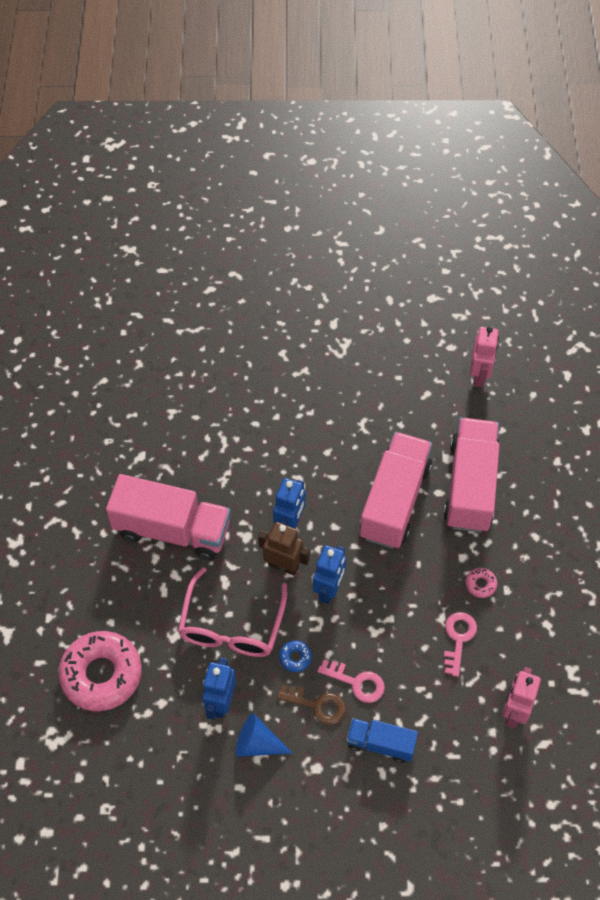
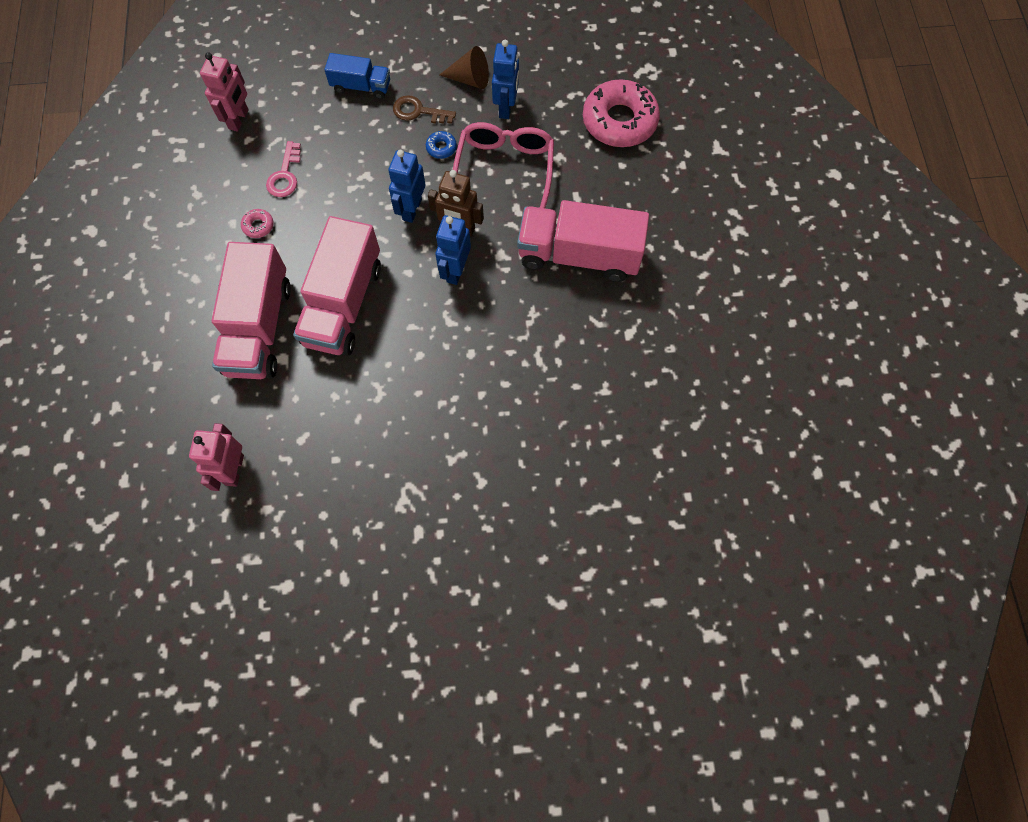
camera: 175 degrees right, 10 degrees up
(257, 744) = (470, 79): blue cone -> brown cone
(356, 682) = (383, 132): pink key -> none

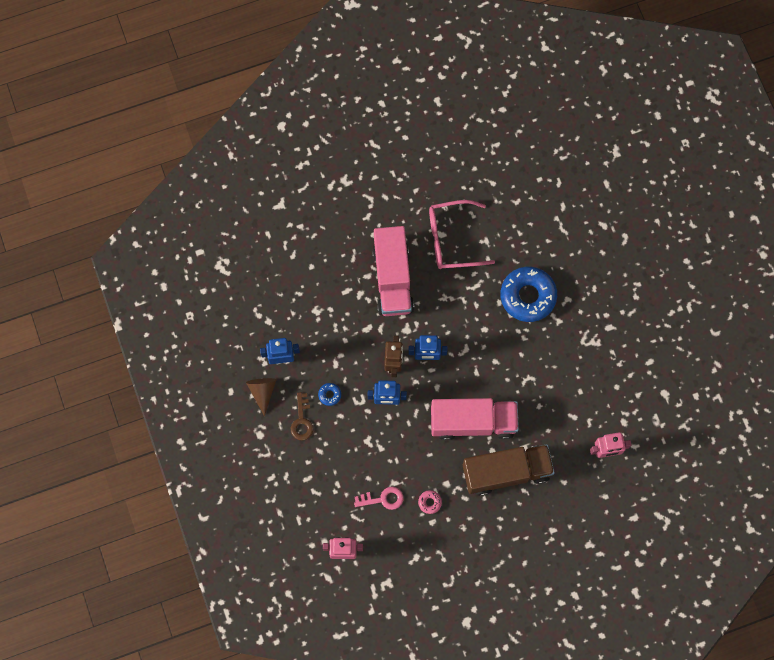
camera: 105 degrees left, 5 degrees up
(259, 328) = (506, 472): pink truck -> brown truck
(361, 87) = (290, 470): blue truck -> none
(502, 426) = (528, 296): none -> blue donut
(504, 170) = (337, 345): pink glasses -> pink glasses (452, 239)
(619, 121) = (273, 276): pink donut -> none

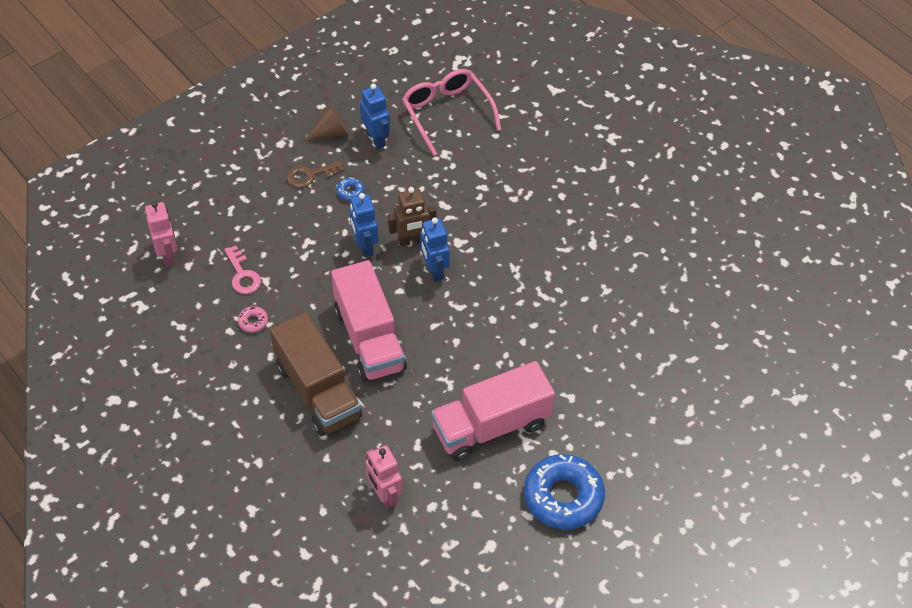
camera: 70 degrees right, 20 degrees down
(392, 279) = (515, 212): pink truck -> pink truck (491, 426)
(452, 239) = (591, 256): pink glasses -> pink glasses (447, 113)
(528, 296) = (555, 353): blue donut -> blue donut (563, 497)

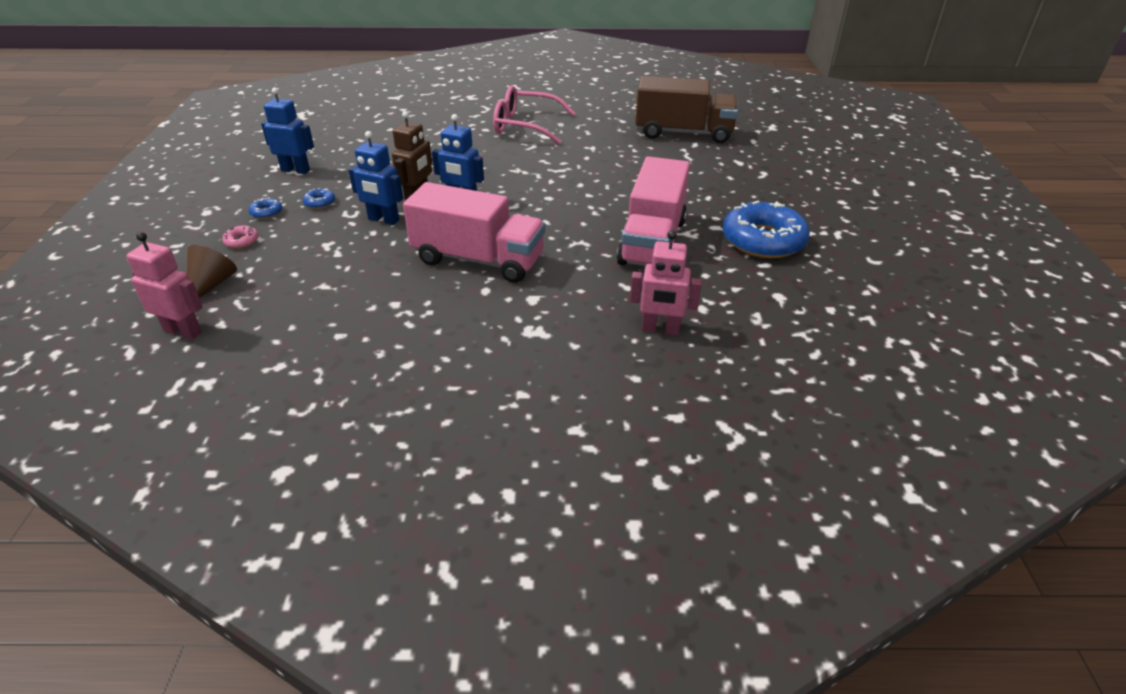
camera: 50 degrees left, 15 degrees down
(242, 274) = (293, 296): pink key -> none
(253, 321) = (354, 315): pink donut -> pink donut (242, 241)
(310, 175) = (266, 212): brown key -> blue donut
(318, 391) = (491, 314): brown truck -> brown truck (683, 133)
(331, 132) = (248, 185): brown cone -> brown cone (211, 285)
(447, 113) = (334, 136): pink glasses -> pink glasses (525, 126)

